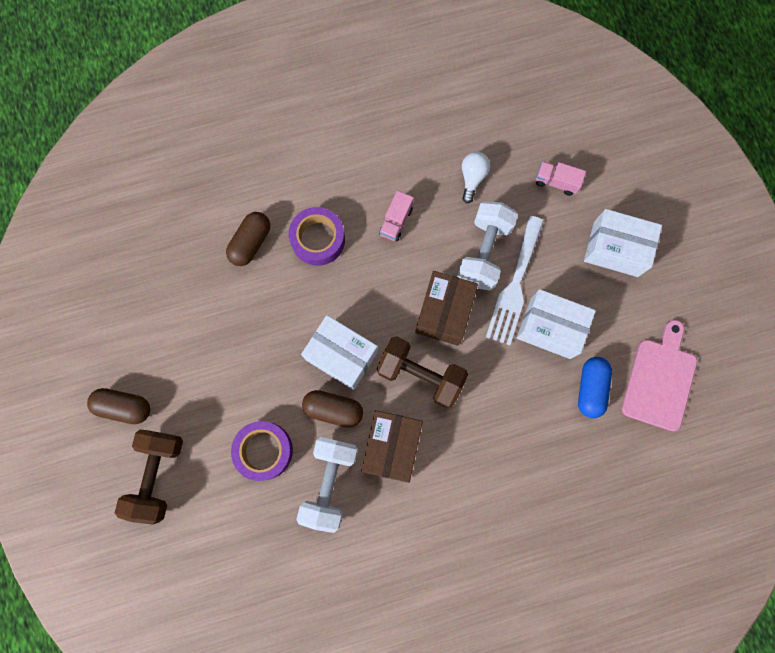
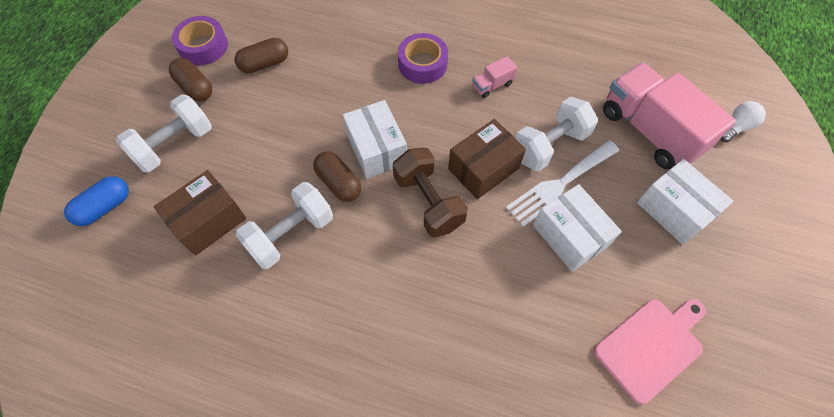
camera: 35 degrees right, 15 degrees down
(157, 475) = (174, 145): brown dumbbell -> white dumbbell
(251, 243) = (372, 40): brown capsule -> brown capsule (265, 64)
(264, 450) = (262, 178): purple tape -> purple tape (203, 46)
(392, 446) = (362, 240): brown box -> brown box (209, 221)
(472, 178) = (577, 90): white light bulb -> white light bulb (736, 127)
(556, 182) = (649, 131): pink truck -> pink truck, size x2.40
(590, 388) = (575, 309): blue capsule -> blue capsule (105, 207)

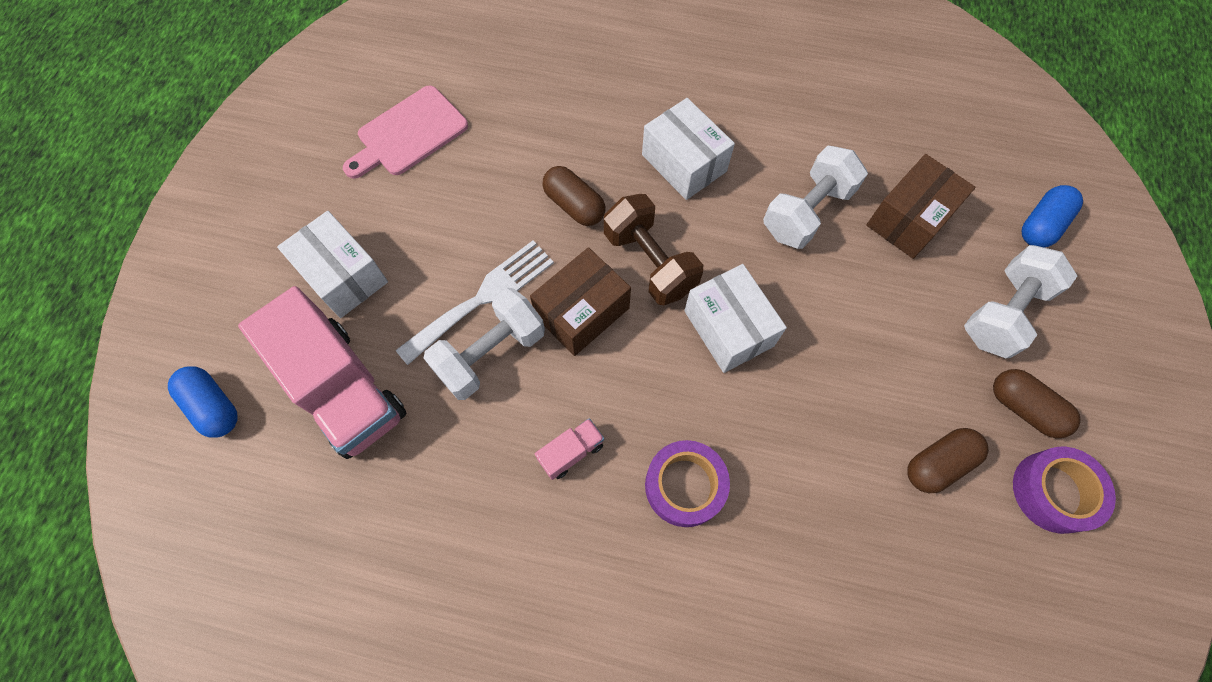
camera: 175 degrees right, 5 degrees up
(339, 183) = (767, 277): brown capsule -> brown capsule (574, 205)
(569, 235) = (478, 235): white box -> white box (684, 163)
(736, 127) = (213, 406): white light bulb -> blue capsule

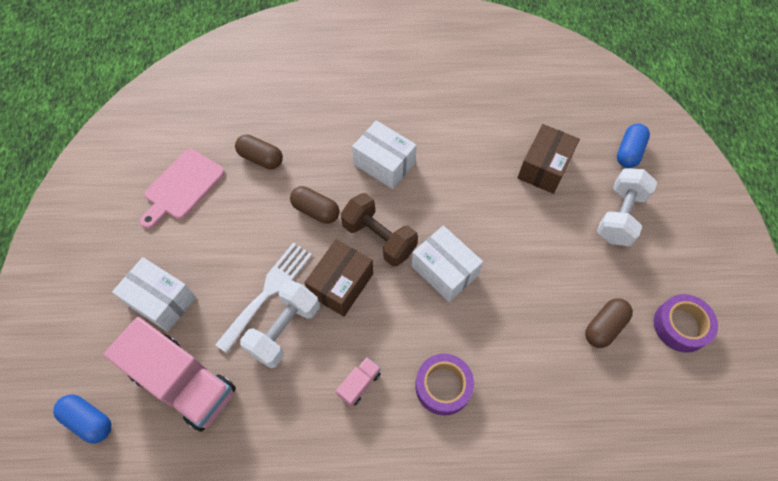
camera: 15 degrees left, 5 degrees down
(807, 212) = (476, 178): white dumbbell -> none
(1024, 408) = (648, 276): brown capsule -> brown capsule (261, 158)

